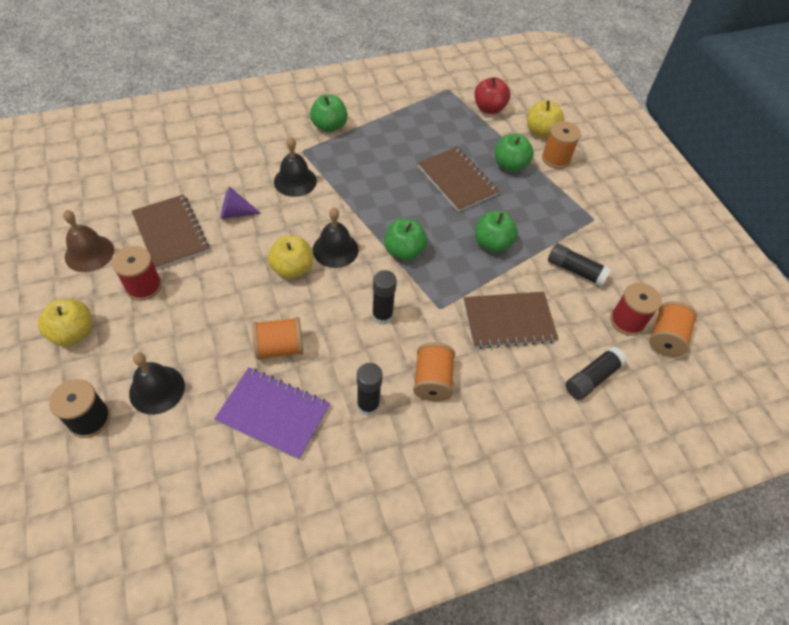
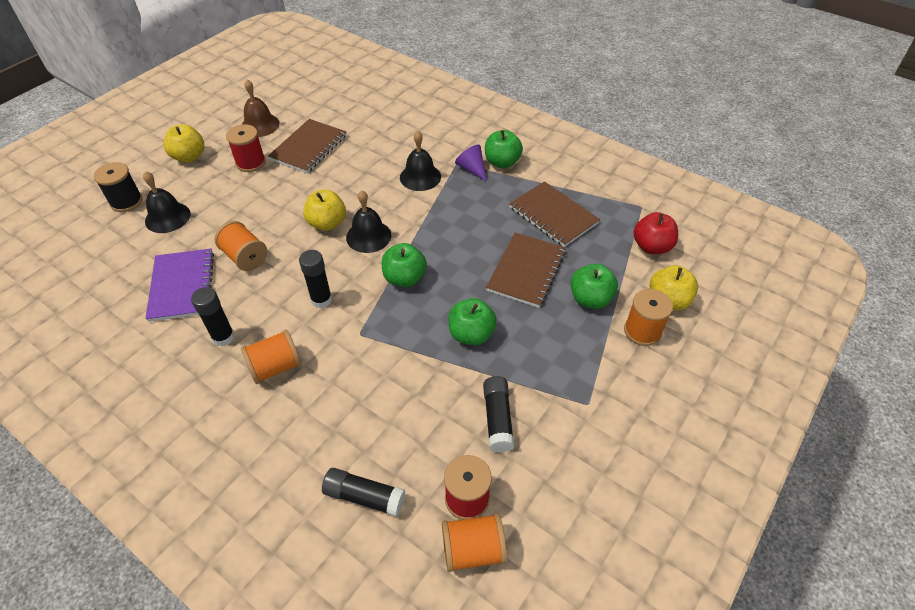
camera: 60 degrees right, 5 degrees down
(235, 213) = (356, 166): purple cone -> purple cone (472, 169)
(508, 321) = (384, 392): brown notebook -> brown notebook (553, 215)

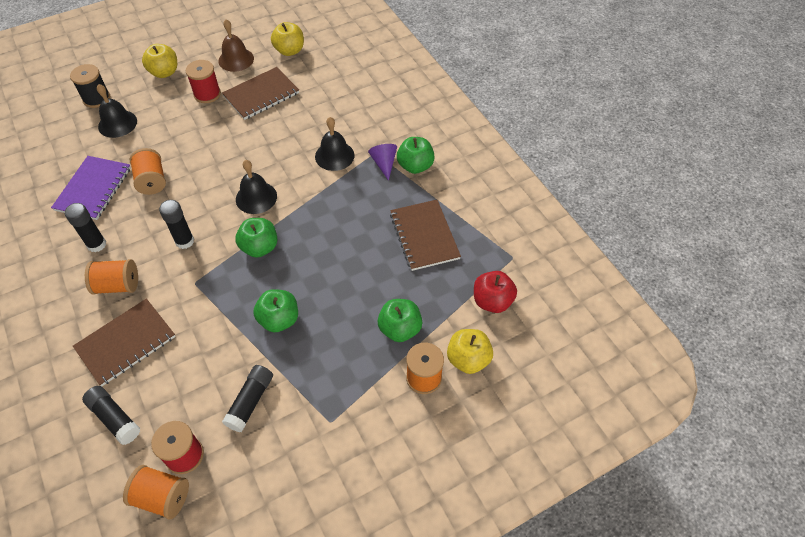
camera: 25 degrees right, 5 degrees up
(327, 223) = (231, 173): yellow apple -> yellow apple (289, 51)
(526, 271) = (363, 280): brown notebook -> brown notebook (126, 343)

